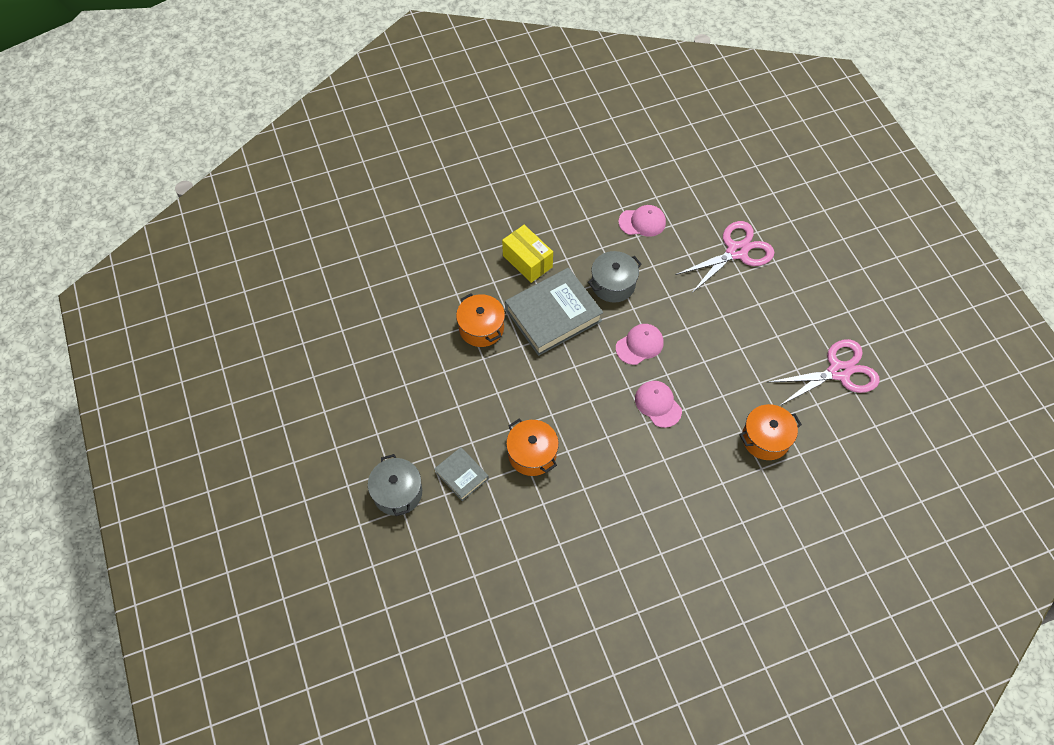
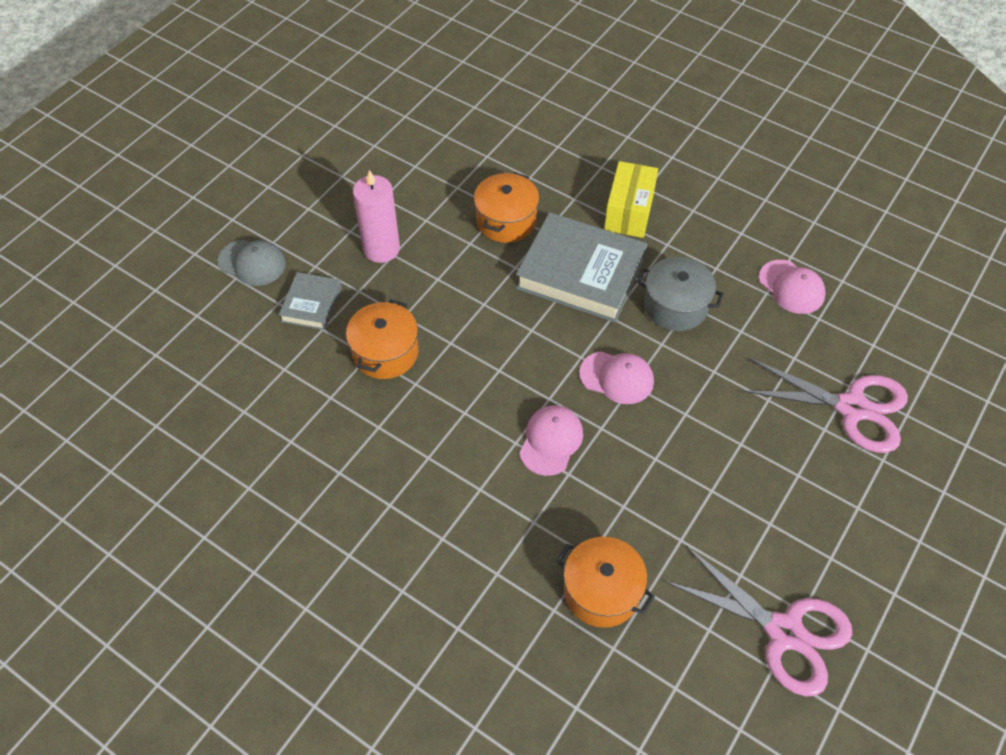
camera: 55 degrees right, 5 degrees down
(397, 492) = (252, 263): grey pot -> grey cap
(448, 410) = (381, 249): none -> pink candle

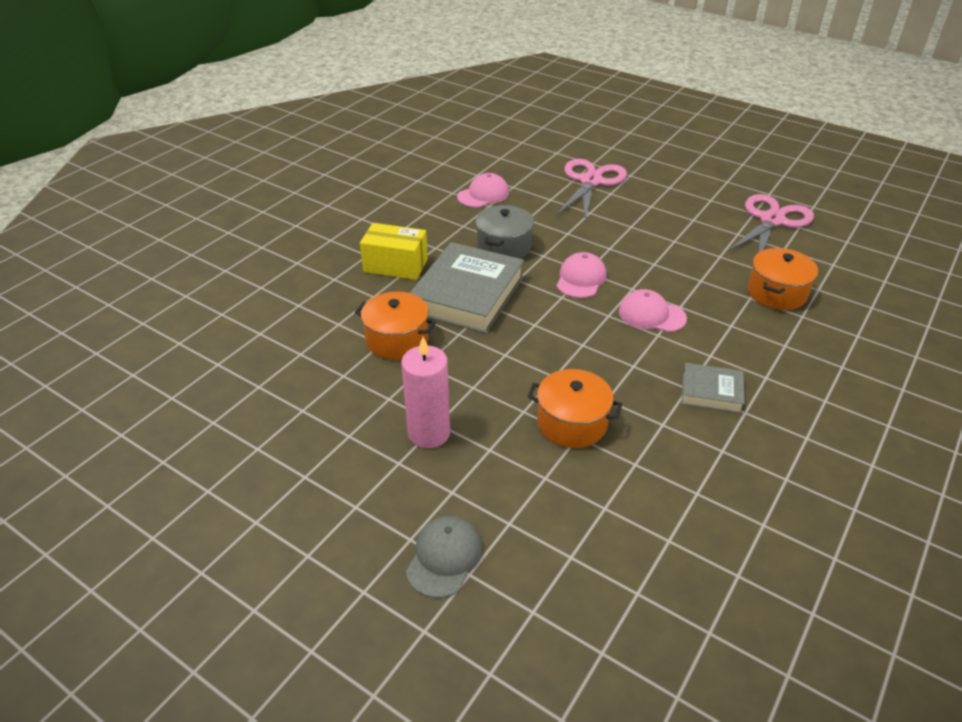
camera: 90 degrees left, 15 degrees down
(311, 304) = (510, 490): grey book -> grey book (711, 392)

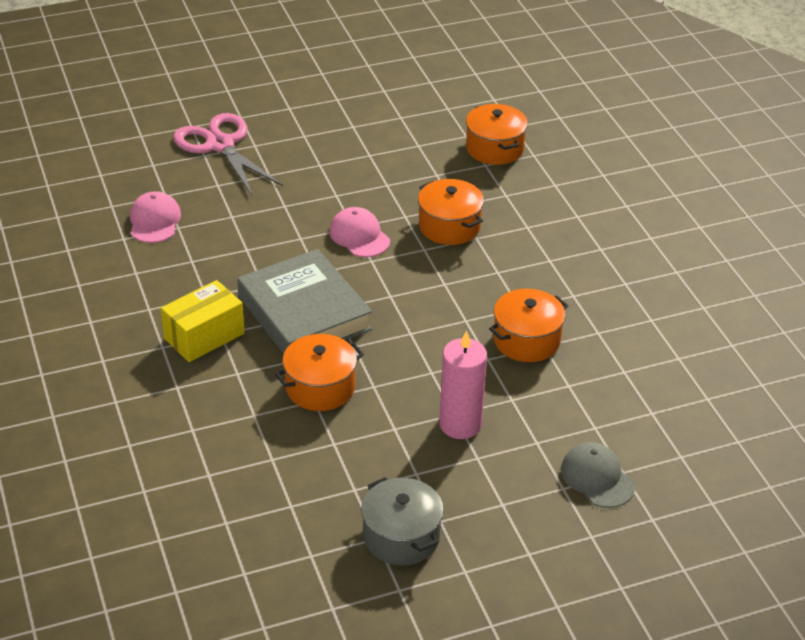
camera: 55 degrees left, 0 degrees up
(504, 247) = (258, 254): grey pot -> grey pot (401, 537)
(651, 315) = (449, 226): pink cap -> orange pot
(711, 392) = (565, 251): grey book -> none
(772, 220) = (405, 89): pink scissors -> none

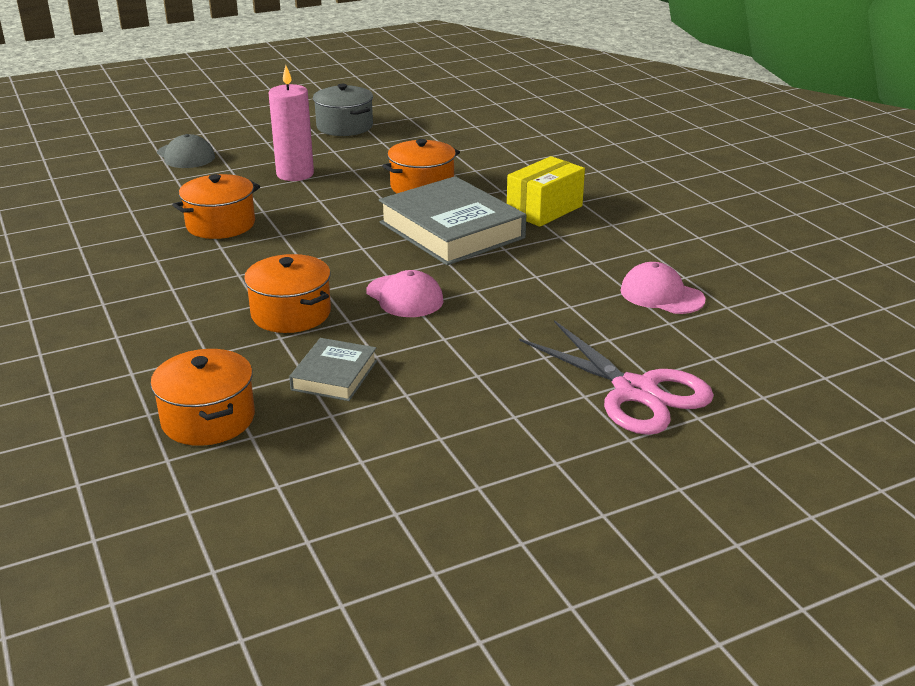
camera: 175 degrees right, 10 degrees down
(154, 221) = (661, 295): pink cap -> pink cap turned 135 degrees clockwise
(416, 172) = (334, 375): none -> grey book

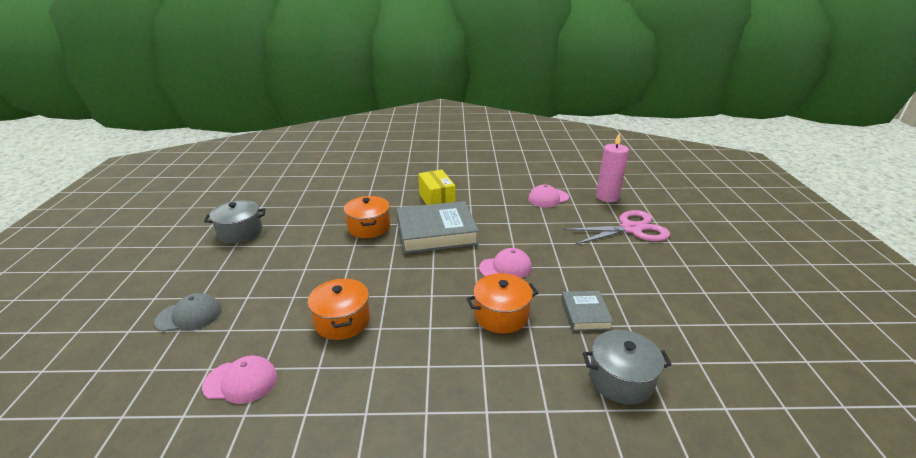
camera: 65 degrees left, 0 degrees up
(108, 207) = (241, 381): none -> pink cap
(208, 419) = (621, 379): orange pot -> grey pot
(295, 174) = (294, 269): pink candle -> pink candle (607, 197)
(334, 375) = (585, 314): grey book -> grey book turned 45 degrees clockwise

